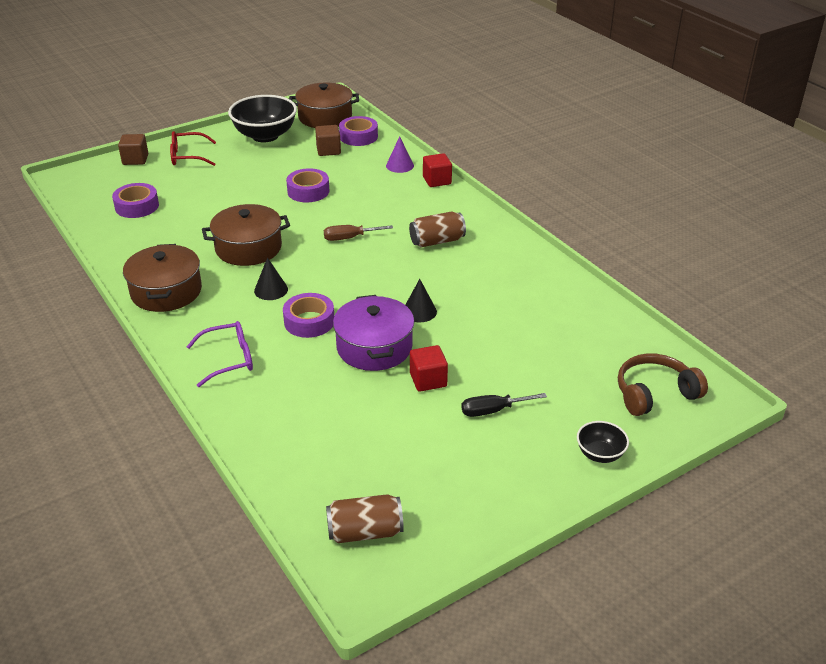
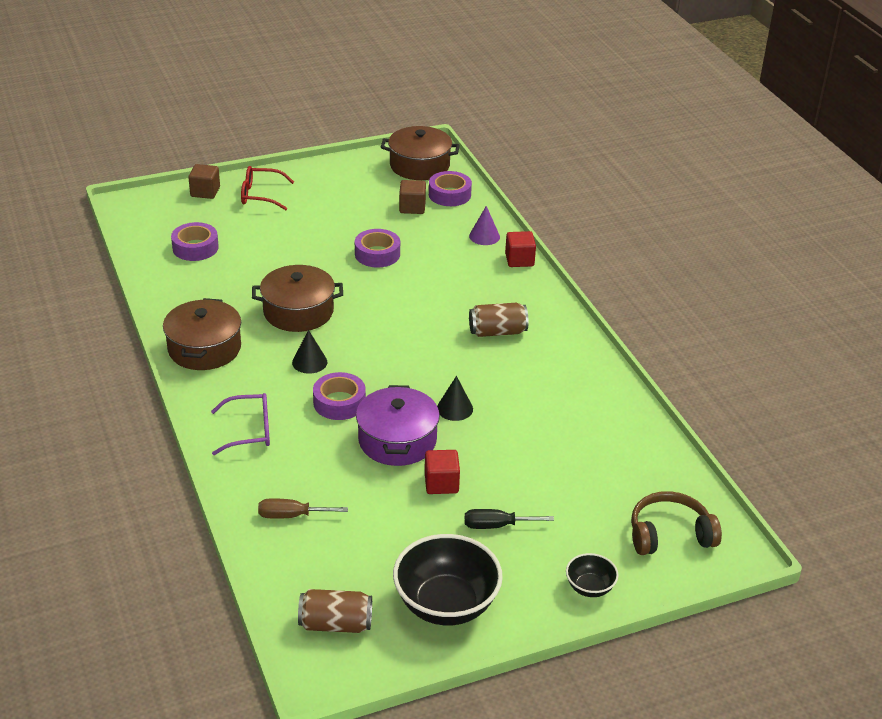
camera: 10 degrees right, 0 degrees up
(265, 136) = (348, 180): black bowl -> black bowl (446, 604)
(349, 238) = (406, 315): brown screwdriver -> brown screwdriver (291, 516)

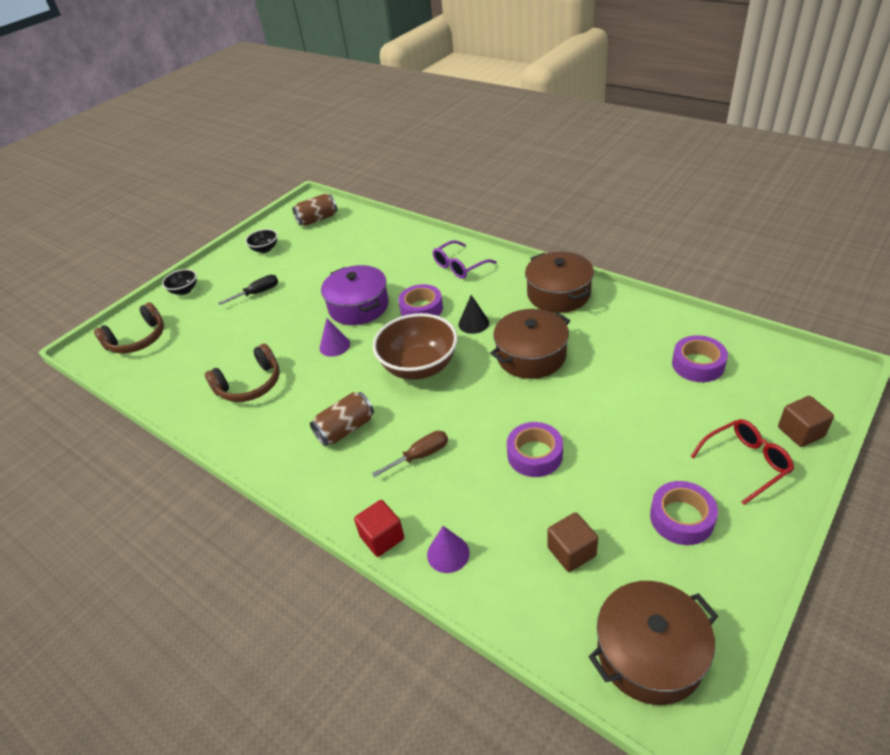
camera: 155 degrees right, 5 degrees up
(291, 516) = (385, 243): brown screwdriver -> brown screwdriver (420, 455)
(396, 349) = (419, 367): none -> brown bowl
(441, 483) = (309, 297): red cube -> none
(446, 604) = (265, 249): black bowl -> black bowl, size x0.49
(449, 194) = (552, 610): purple tape -> purple tape (681, 518)
(454, 408) = (334, 346): black cone -> purple cone
(560, 410) = (250, 385): none -> brown headphones

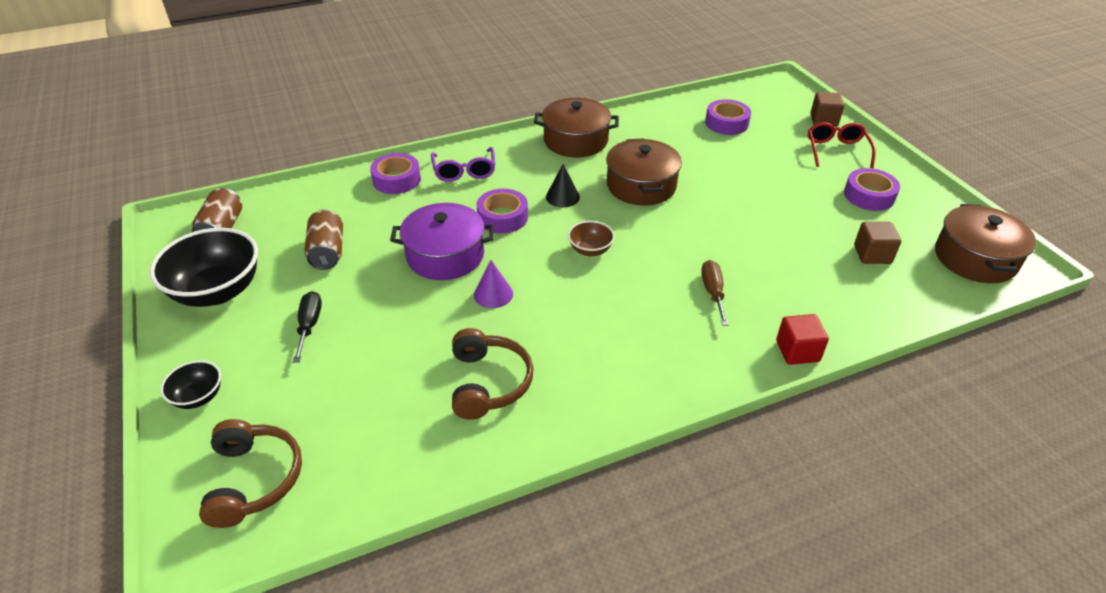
camera: 65 degrees left, 0 degrees up
(265, 249) = (218, 291): black bowl -> black bowl, size x2.03
(345, 429) = (635, 328): brown can -> brown can (327, 252)
(419, 367) = (590, 250): brown bowl -> brown bowl, size x0.49
(448, 553) = (838, 318): purple cone -> none
(534, 455) = (761, 231): purple tape -> purple tape (396, 180)

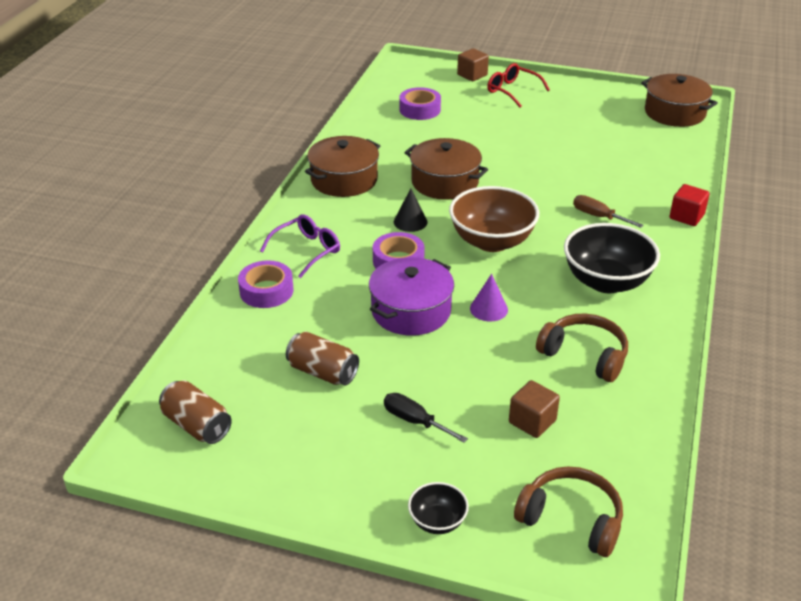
camera: 50 degrees left, 5 degrees down
(218, 291) = (297, 461): black bowl -> black bowl (606, 282)
(464, 171) = (306, 251): purple glasses -> purple glasses turned 75 degrees counterclockwise
(590, 250) = (492, 241): brown bowl -> brown bowl, size x2.03
(869, 196) = (574, 109): purple tape -> none
(872, 254) = (631, 141): brown cube -> brown cube (532, 421)

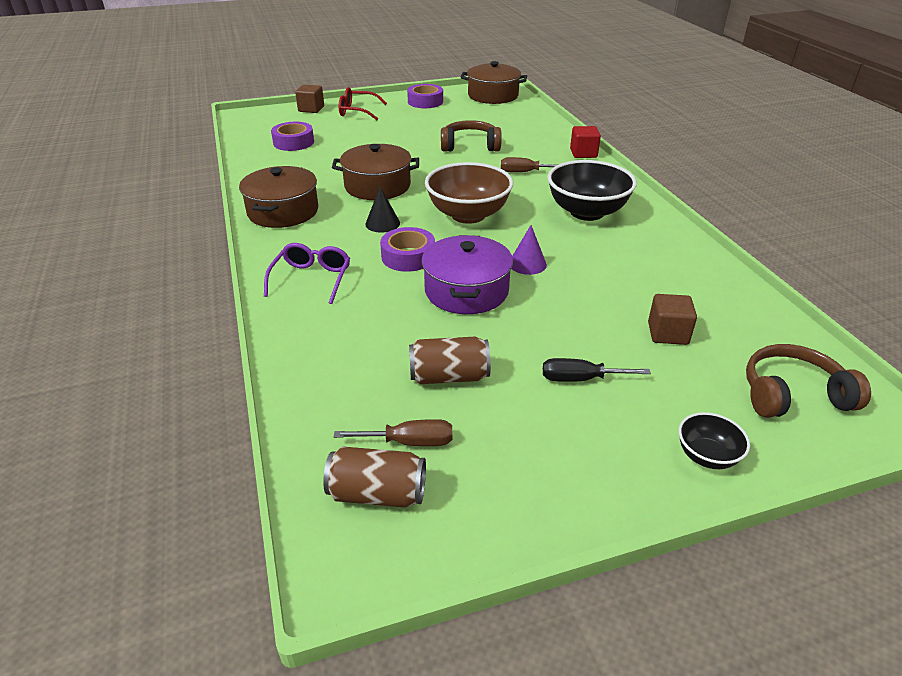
camera: 35 degrees left, 0 degrees up
(248, 404) = (409, 442): none -> brown screwdriver
(266, 291) = (309, 328): purple tape -> purple tape (425, 102)
(585, 355) = (639, 268): brown headphones -> brown headphones (470, 146)

